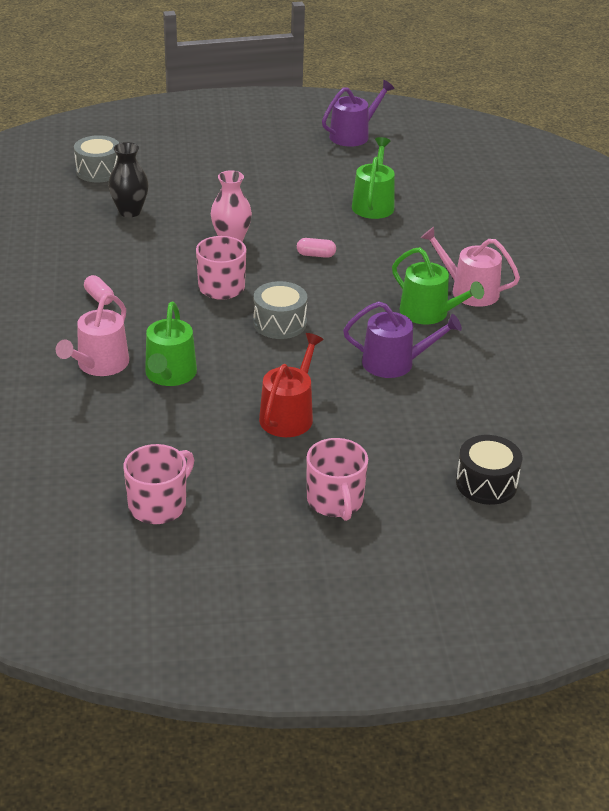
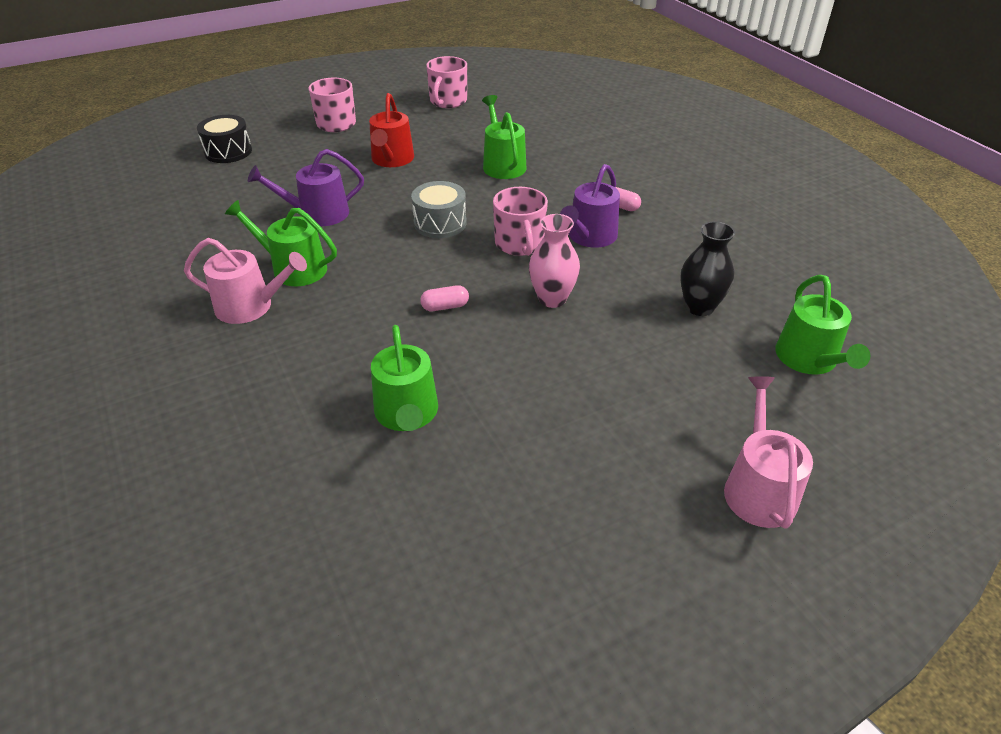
camera: 160 degrees right, 5 degrees up
(98, 171) = (809, 360): grey drum -> green watering can
(99, 365) = (562, 159): pink watering can -> pink watering can (758, 488)
(353, 135) = (513, 596): purple watering can -> purple watering can (589, 237)

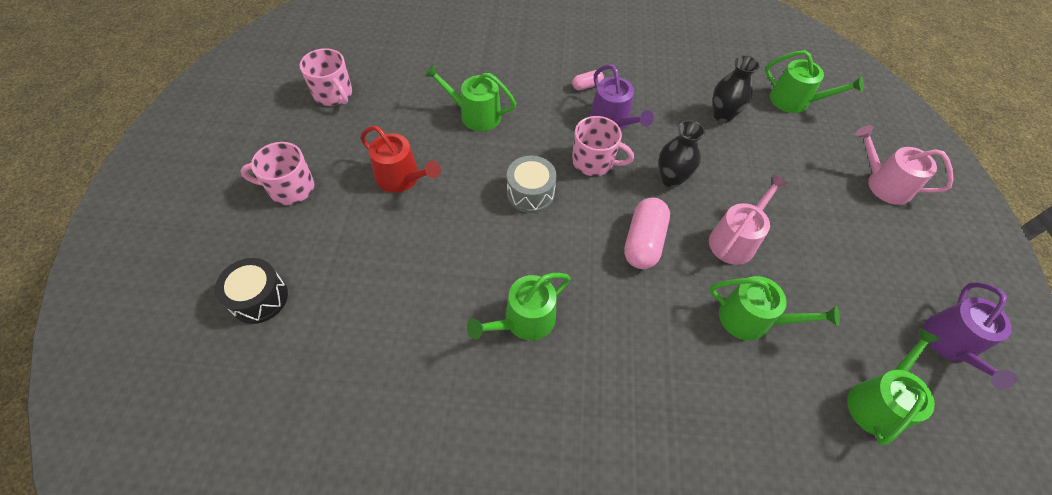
camera: 60 degrees left, 15 degrees up
(251, 306) = (560, 374): pink watering can -> pink watering can (735, 240)
(317, 214) = (449, 269): purple watering can -> purple watering can (951, 344)
(366, 559) = (877, 402): none -> green watering can
(445, 306) = (643, 242): pink capsule -> pink capsule, size x1.95
(552, 299) = (671, 179): pink vase -> black vase

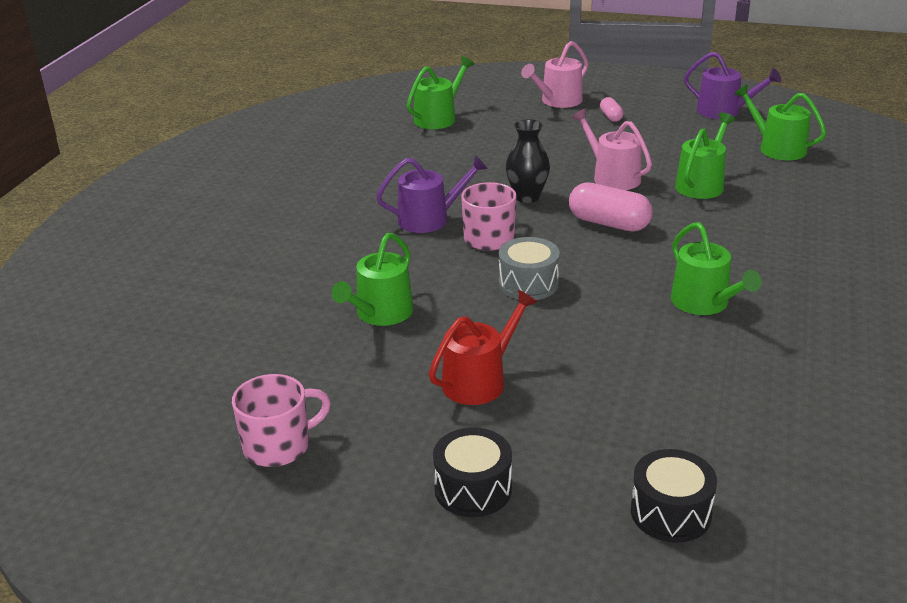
camera: 75 degrees left, 25 degrees down
(290, 188) = (473, 489): pink mug -> black drum
(587, 86) = (362, 228): pink capsule -> pink capsule (611, 117)
(722, 115) = (444, 156): black vase -> none

